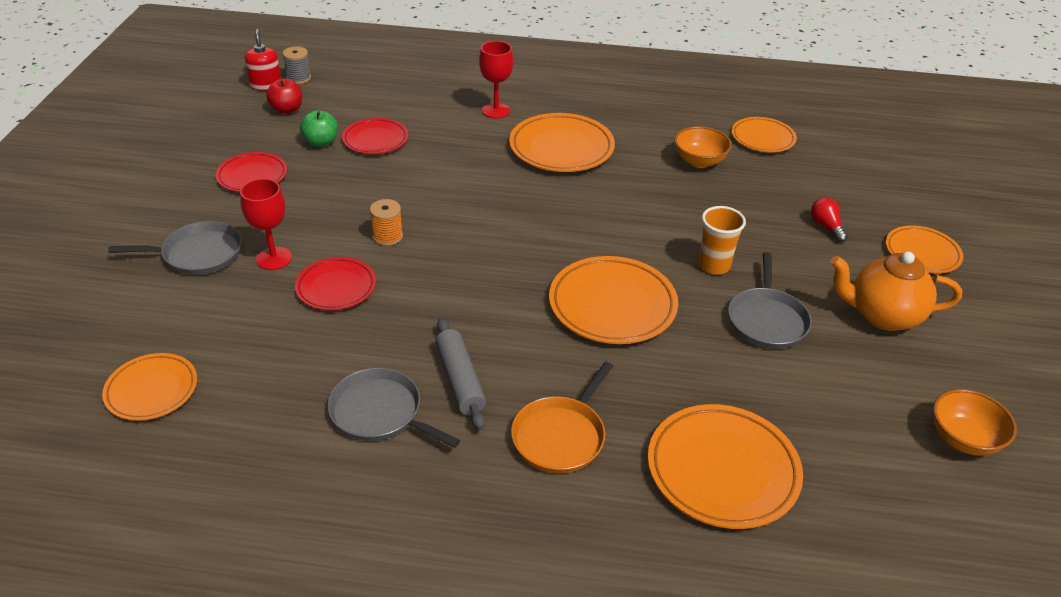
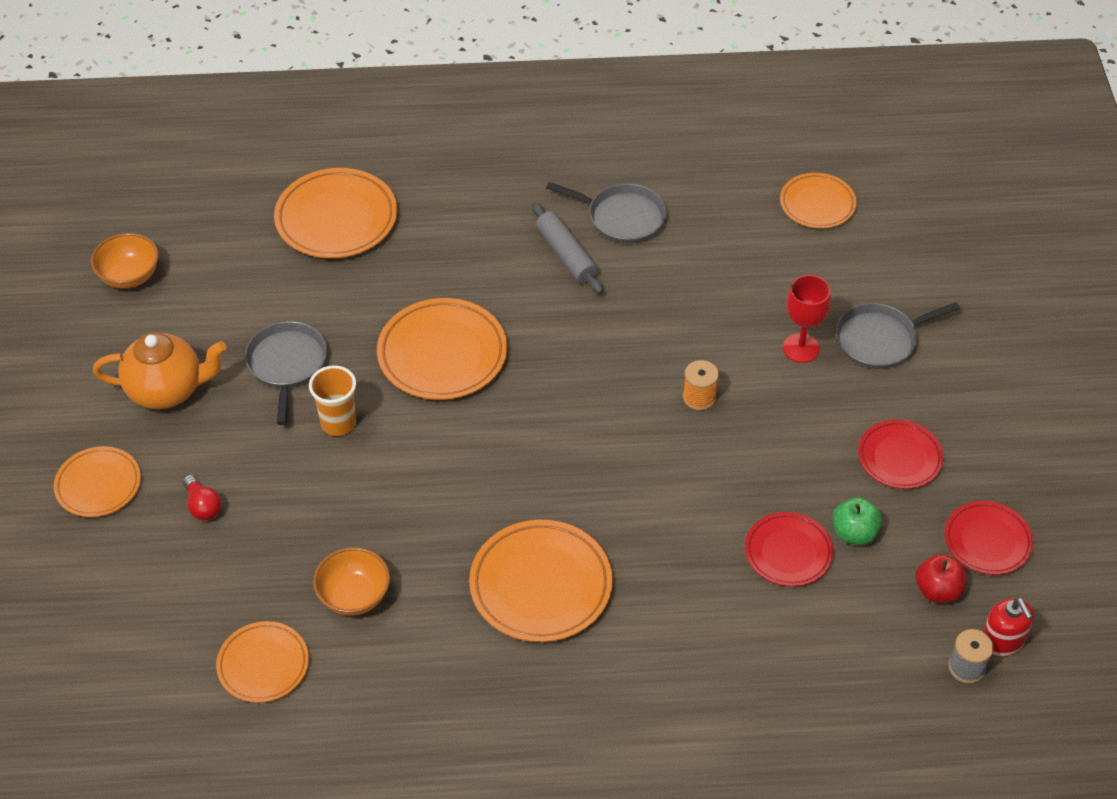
camera: 170 degrees right, 10 degrees up
(336, 287) = (720, 326): red plate -> red plate (987, 541)
(496, 111) = (651, 649): red goblet -> none
(561, 436) = (469, 223): orange pan -> none

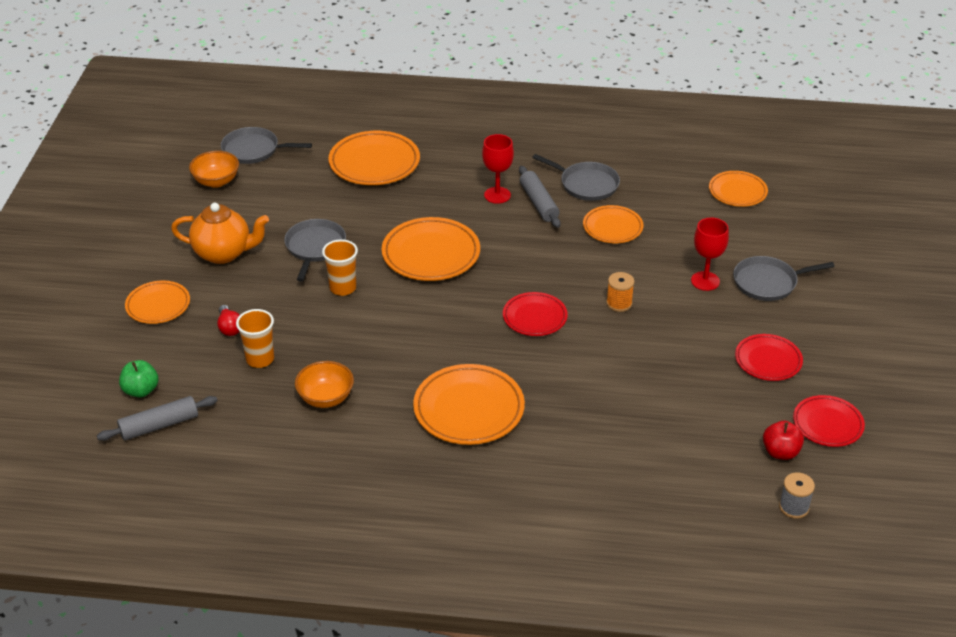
camera: 10 degrees right, 10 degrees down
(146, 670) = (159, 425): none -> grey rolling pin
(168, 218) = (254, 150): none -> grey pan
(254, 549) = (260, 359): none -> orange cup
(263, 665) = (246, 433): orange plate -> orange plate (612, 227)
(510, 249) = (497, 195): none -> red goblet
(788, 552) = (666, 412): red plate -> red plate (534, 317)
(854, 533) = (721, 406): green apple -> green apple (141, 390)
(1002, 641) = (827, 493): red soap dispenser -> none

